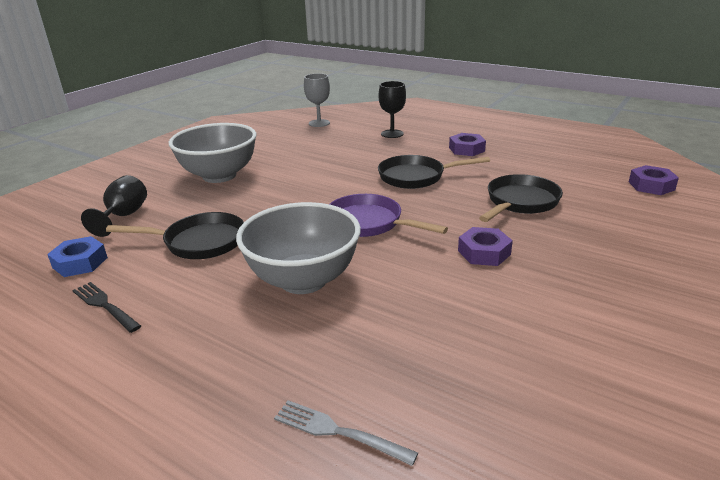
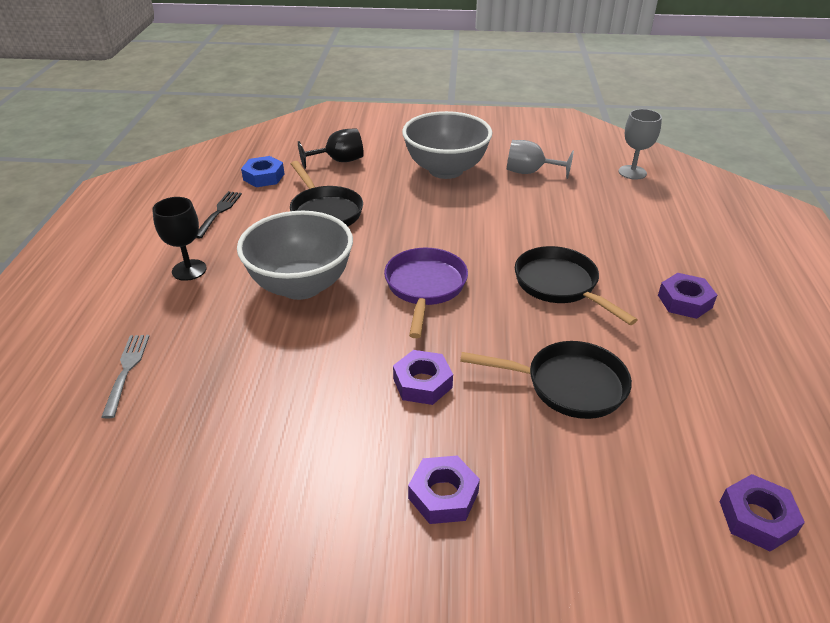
camera: 60 degrees right, 10 degrees up
(271, 149) = (530, 172): none -> grey goblet
(392, 134) = (664, 230): black goblet -> black goblet (189, 270)
(606, 273) = (443, 495): none -> purple nut

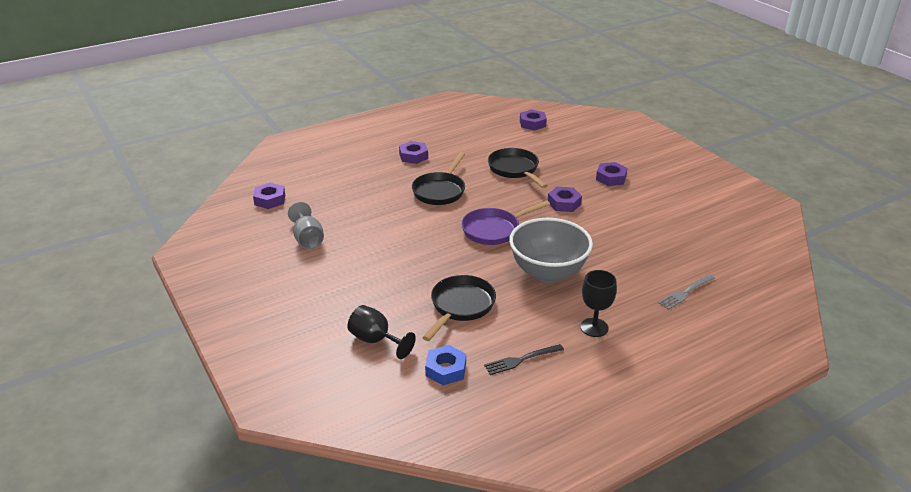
camera: 125 degrees left, 5 degrees down
(446, 170) = (339, 277): grey bowl -> none
(632, 172) = (270, 200): grey goblet -> purple nut

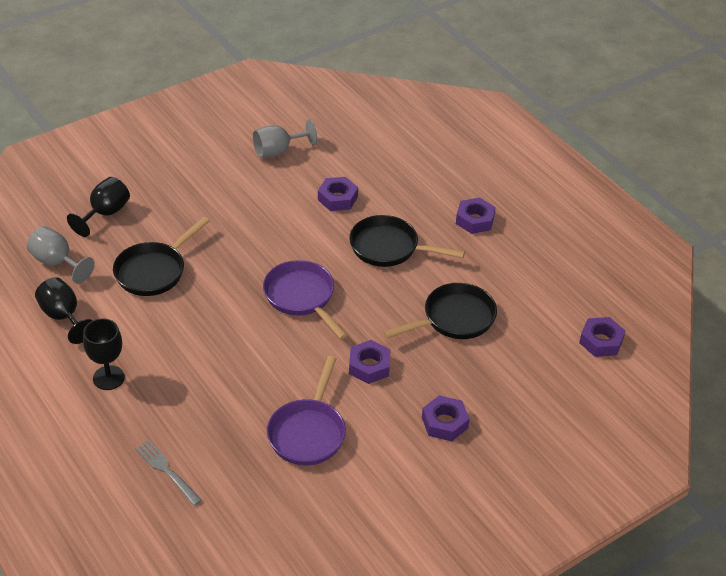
camera: 85 degrees right, 10 degrees up
(270, 200) = (355, 115): purple nut -> purple nut (337, 198)
(446, 369) = (57, 263): blue nut -> grey goblet
(460, 306) = (154, 271): black pan -> black pan turned 105 degrees clockwise
(521, 360) = (63, 317): black fork -> black goblet
(548, 273) = (212, 343): grey bowl -> none
(631, 229) = (308, 432): none -> purple pan

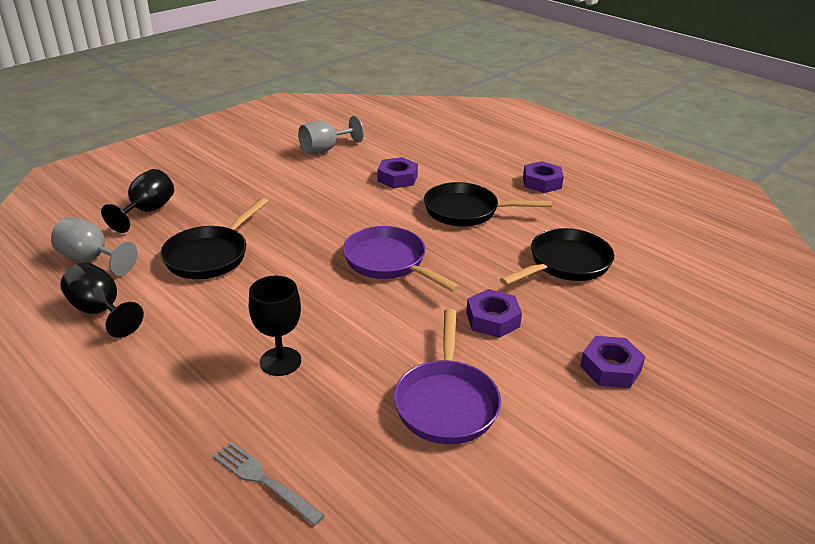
camera: 10 degrees left, 10 degrees down
(108, 378) = (165, 371): black goblet -> black goblet (280, 361)
(601, 341) = (730, 267): purple nut -> none

